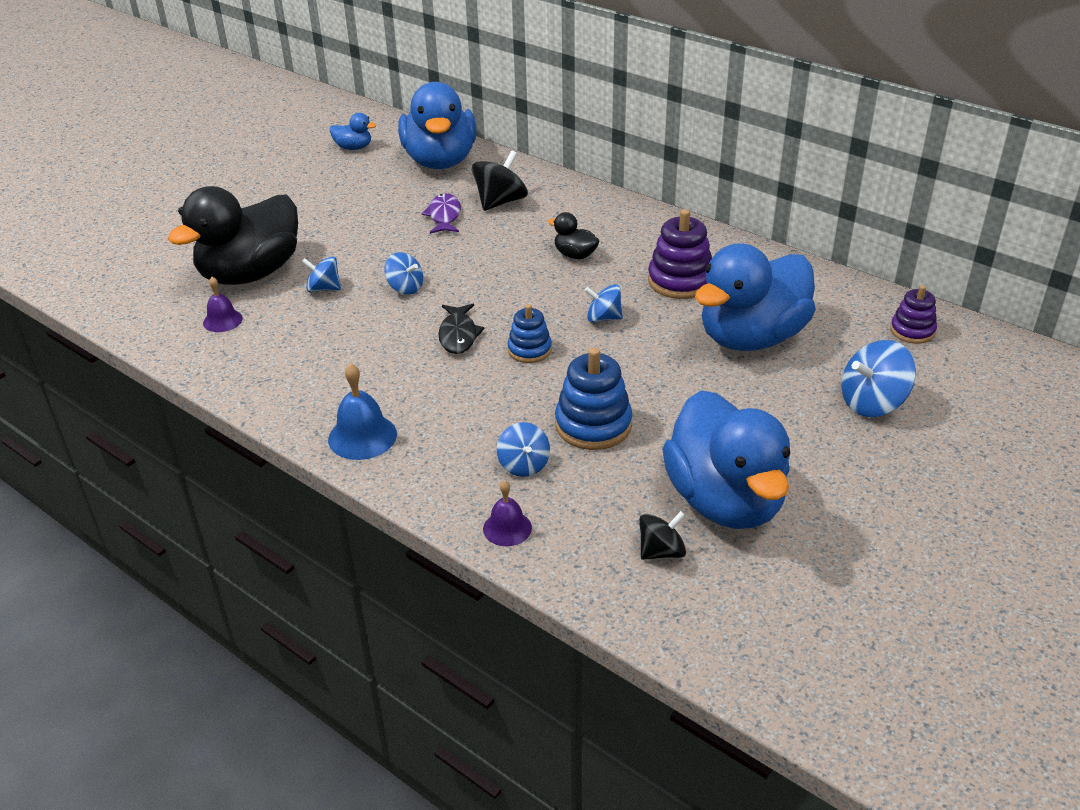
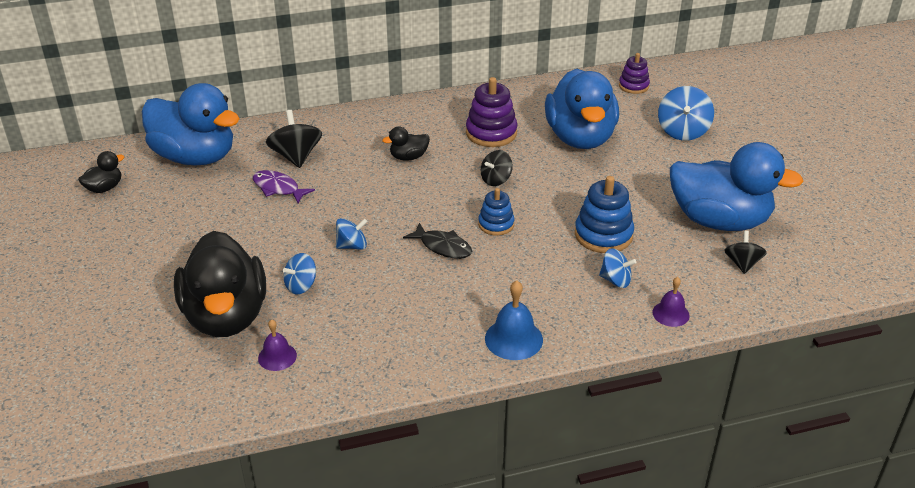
camera: 55 degrees left, 0 degrees up
(353, 148) = (104, 188): blue duck -> black duck
(603, 318) = (496, 179): blue spinning top -> black spinning top

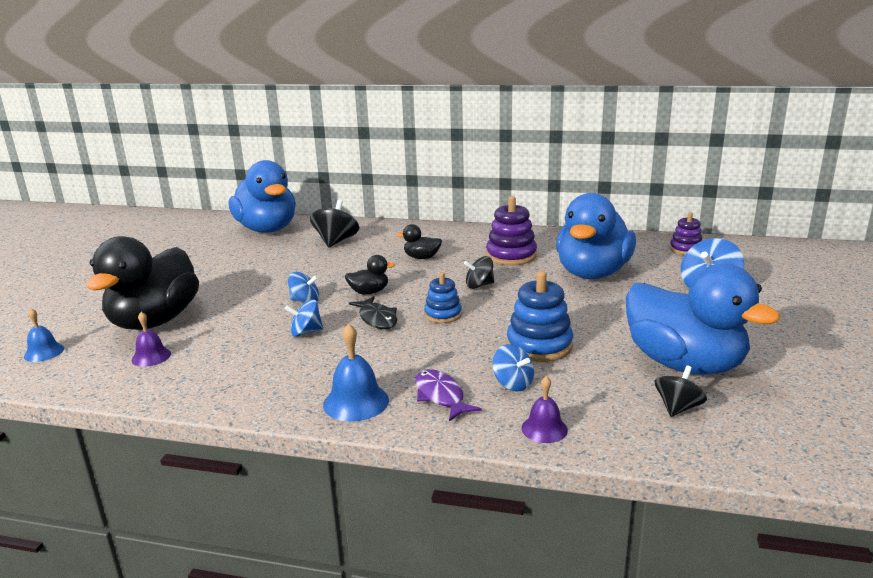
camera: 30 degrees right, 15 degrees down
(104, 188) = (188, 234): black duck -> black duck (369, 292)
(156, 389) = (44, 352): none -> blue bell
(278, 188) = (298, 256): purple fish -> purple fish (440, 396)
(301, 285) = (233, 316): blue spinning top -> blue spinning top (306, 332)

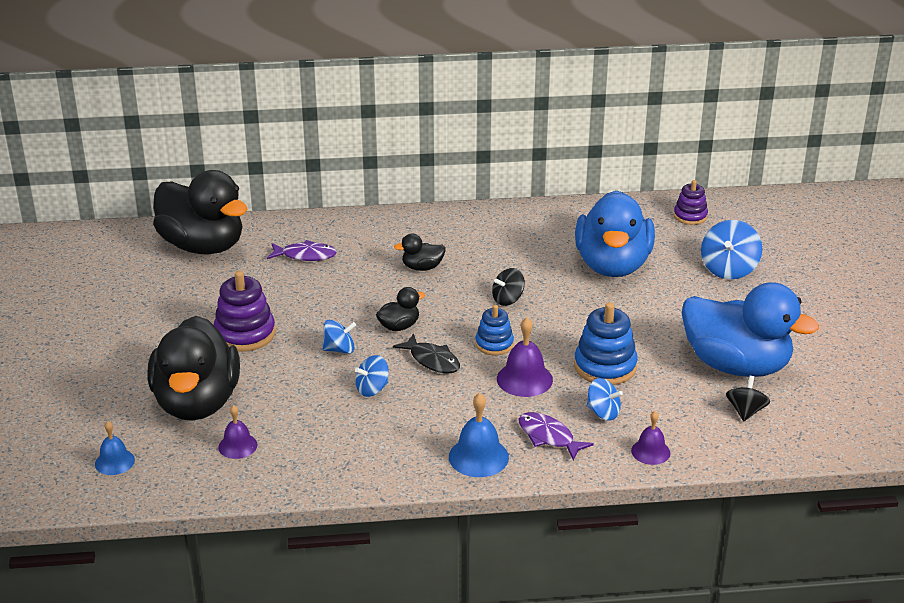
camera: 20 degrees left, 10 degrees up
(267, 229) = (203, 246): blue duck -> black duck
(336, 241) = (305, 255): black spinning top -> purple fish
(451, 344) = (524, 379): none -> purple bell
(511, 256) = (517, 251): purple stacking toy -> purple stacking toy (245, 334)

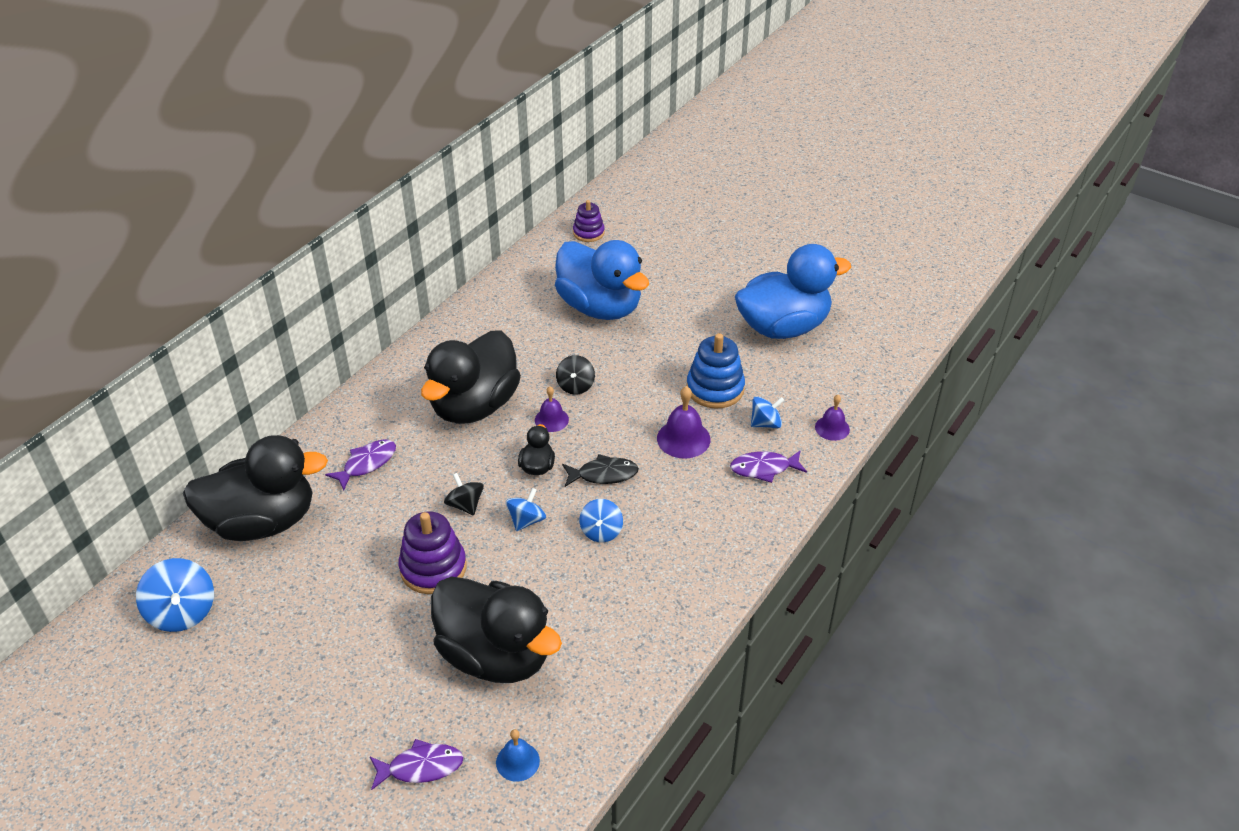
camera: 50 degrees left, 10 degrees up
(68, 422) = (421, 767): none -> purple fish
(237, 446) = (585, 660): purple bell -> purple bell (551, 419)
(422, 267) = (474, 406): black duck -> black duck, size x2.39
(478, 457) = (748, 520): blue bell -> none
(494, 344) = (623, 428): blue stacking toy -> none
(728, 269) = (673, 258): blue spinning top -> blue spinning top (182, 612)
(745, 411) = (836, 356): black spinning top -> black spinning top (465, 505)

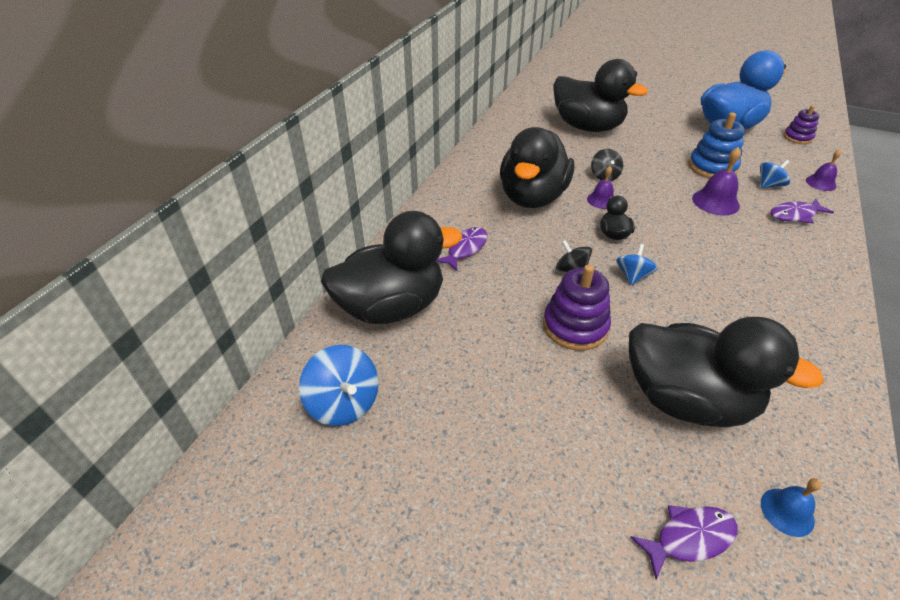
camera: 10 degrees left, 0 degrees up
(588, 233) = (548, 87): purple stacking toy -> purple stacking toy (797, 137)
(600, 307) = (587, 127): blue duck -> black duck
(601, 531) = (703, 276): blue spinning top -> none
(603, 474) = (672, 234): black fish -> none

